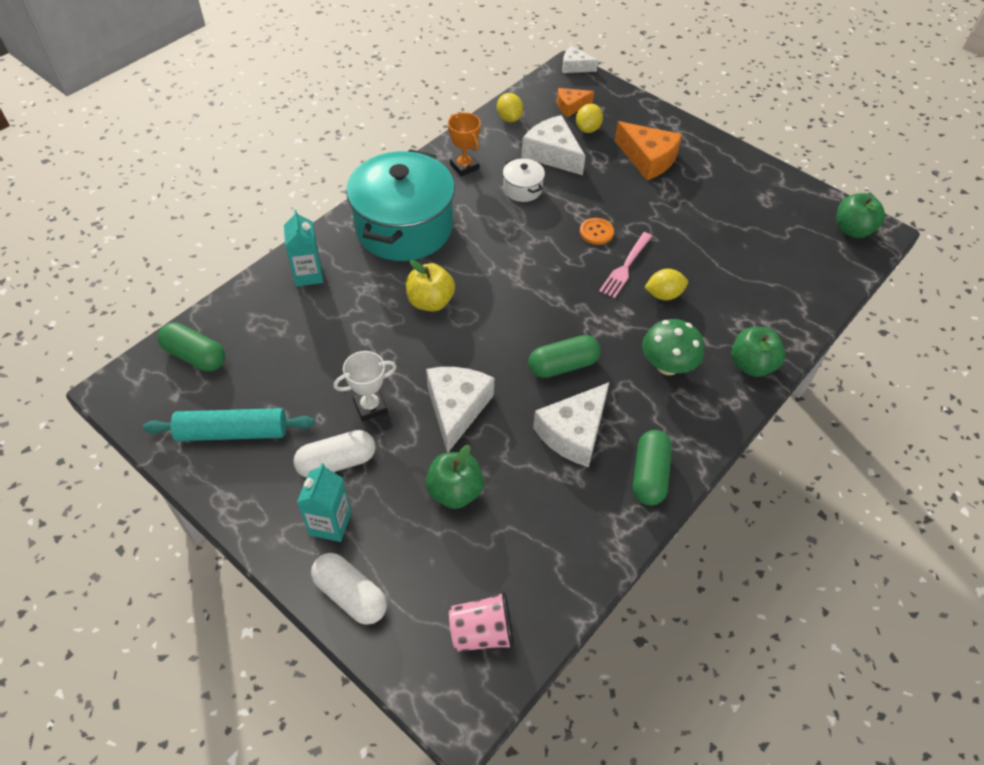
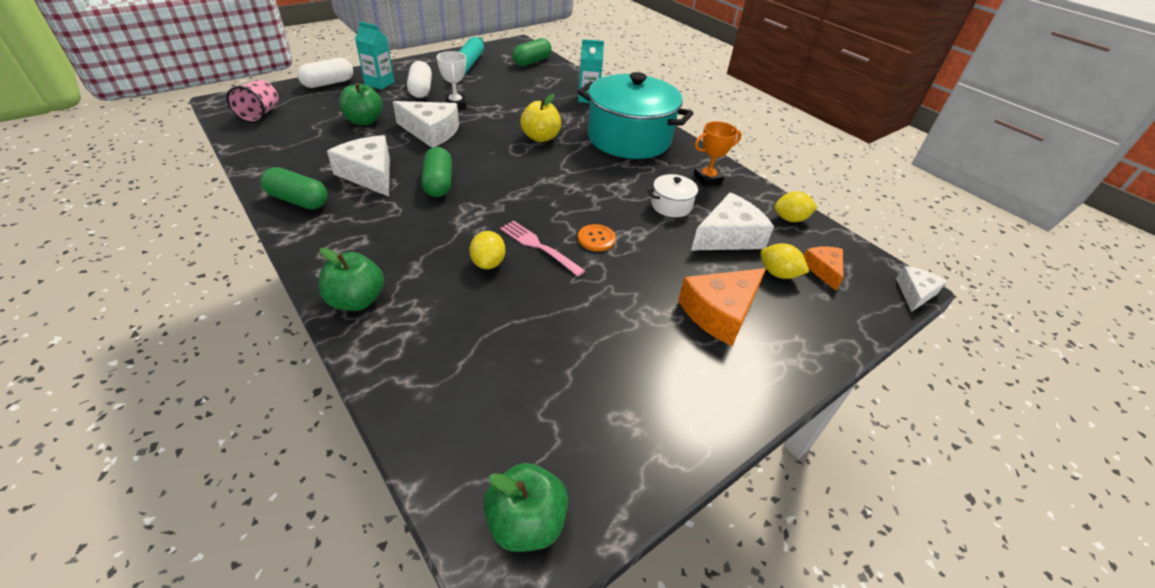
camera: 100 degrees right, 10 degrees down
(667, 366) = (398, 240): green mushroom -> none

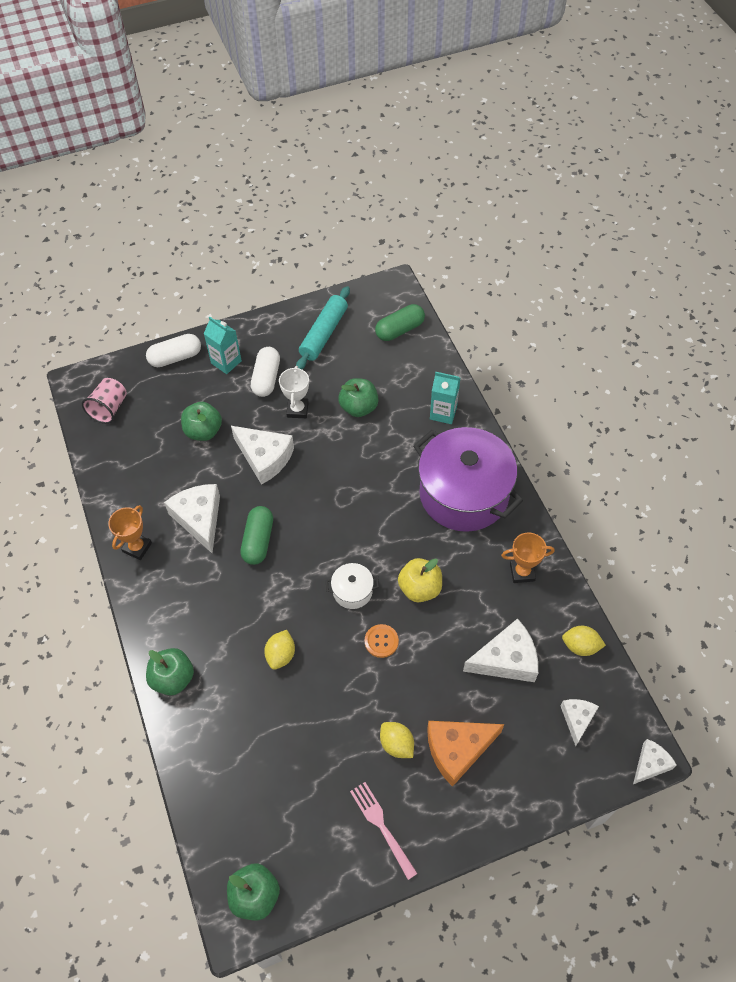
camera: 20 degrees right, 15 degrees up
(298, 200) = (137, 547): green capsule -> orange trophy
(512, 100) = (359, 407): none -> green apple
(539, 246) = (328, 642): pink fork -> pink fork (382, 826)
(540, 137) = (371, 480): yellow apple -> yellow apple (420, 588)
(629, 138) = (464, 494): turquoise pot -> purple pot
(671, 206) = (468, 607): white pot -> white pot (352, 591)
(778, 274) = (531, 715): yellow lemon -> yellow lemon (396, 744)
(823, 270) = (577, 719): orange cheese -> white cheese

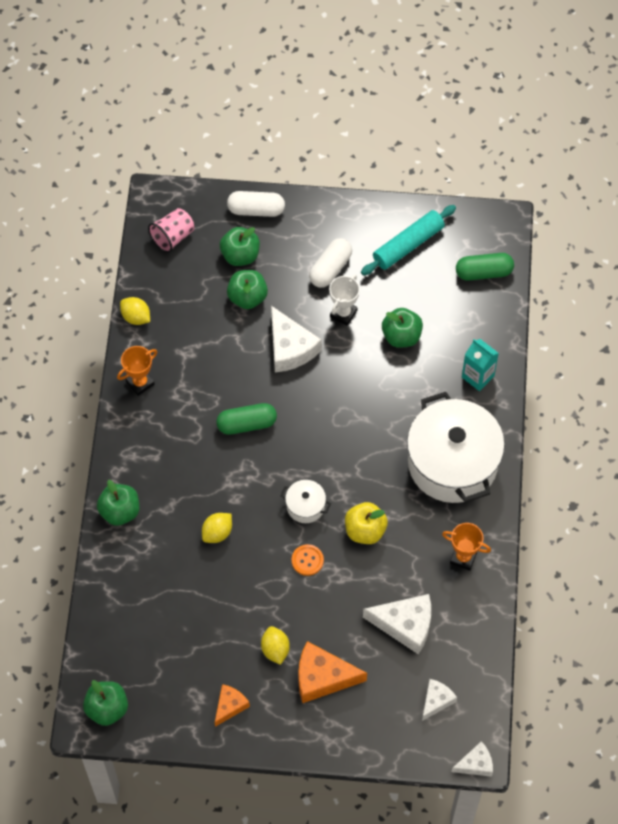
camera: 25 degrees right, 5 degrees up
(179, 399) = (240, 255): none -> green apple
(199, 519) = (205, 380): white cheese -> none
(226, 362) = (301, 235): turquoise carton -> none
(258, 541) = (246, 424): green capsule -> green capsule turned 45 degrees clockwise
(382, 826) = (230, 706): pink fork -> orange cheese
(464, 494) = (452, 463): purple pot -> white pot
(580, 646) = (476, 644): yellow lemon -> yellow lemon (136, 317)

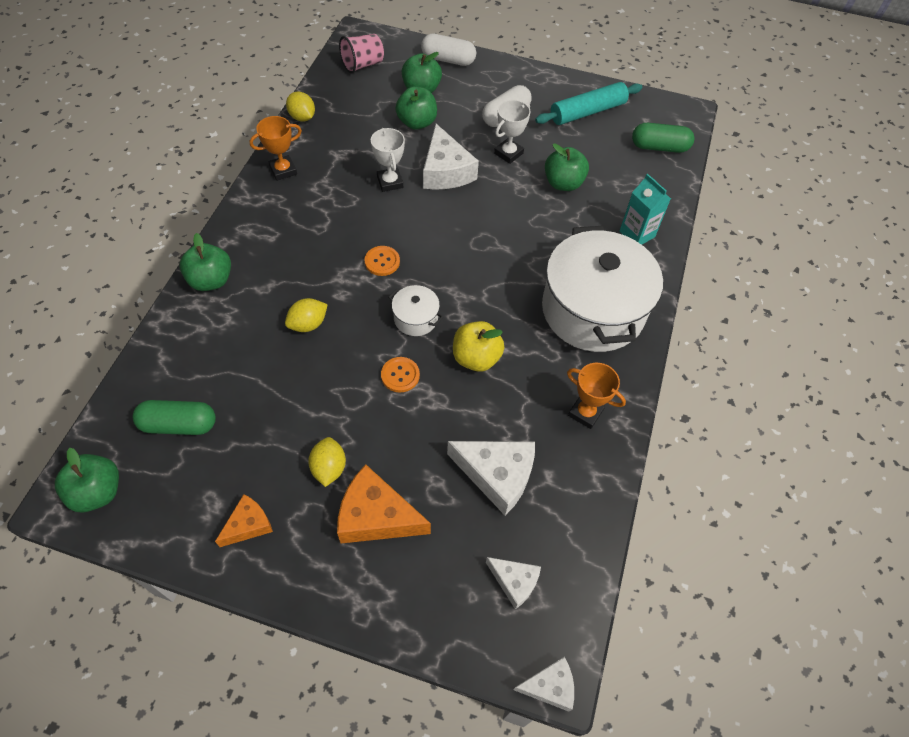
camera: 10 degrees right, 5 degrees down
(242, 372) = (390, 182): none -> white trophy
(246, 424) = (378, 227): green capsule -> green capsule (179, 425)
(260, 458) = (382, 261): none -> orange button
(436, 700) = (514, 582): white cheese -> white cheese turned 75 degrees clockwise

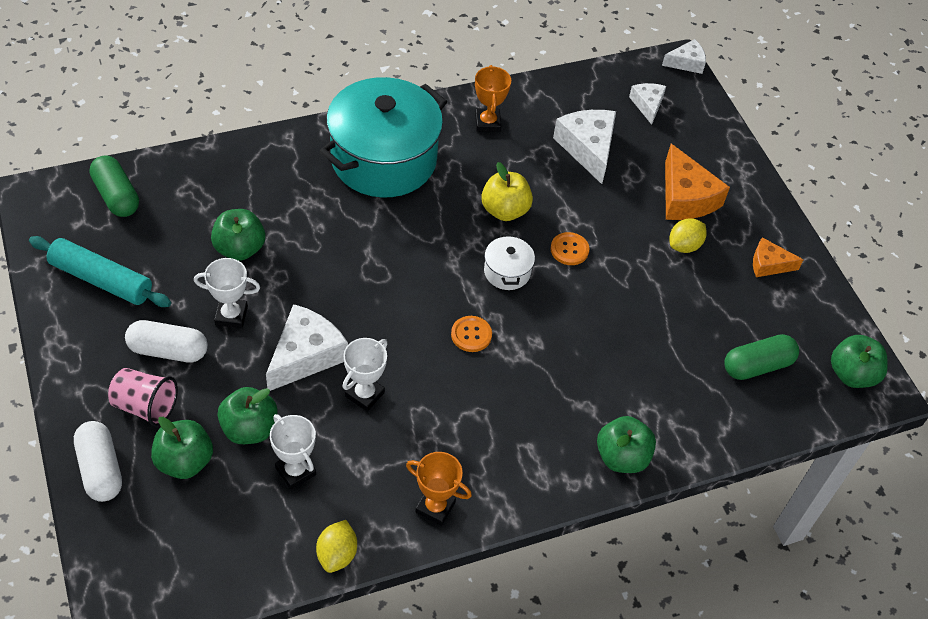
camera: 130 degrees left, 5 degrees down
(179, 425) = (757, 365): green capsule -> green capsule turned 75 degrees counterclockwise
(308, 324) = (588, 345): yellow lemon -> none
(362, 65) = (184, 560): pink cup -> pink cup (145, 406)
(369, 127) = (295, 471): none -> white trophy
(549, 686) = (686, 63): white cheese -> white cheese turned 120 degrees clockwise
(593, 310) = (383, 159): white pot -> turquoise pot
(637, 234) = (263, 165): turquoise carton -> none

